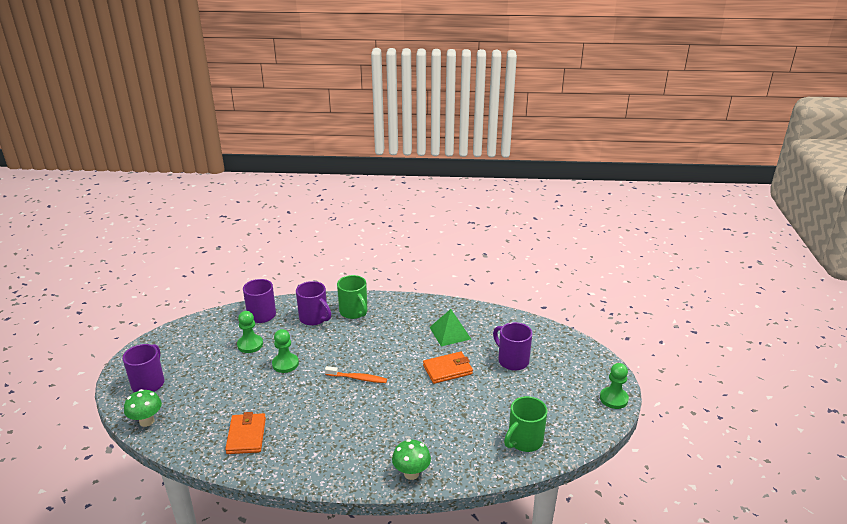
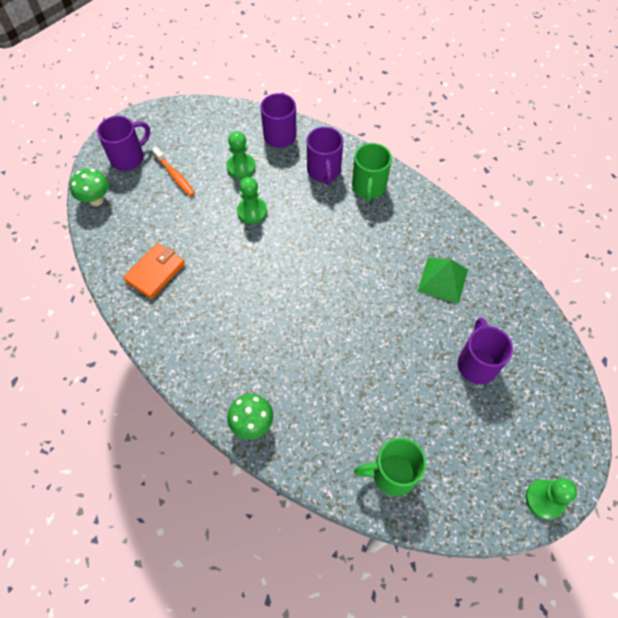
camera: 40 degrees right, 30 degrees up
(357, 378) = (301, 275): orange toothbrush -> orange toothbrush (175, 175)
(447, 369) = (396, 326): orange wallet -> none

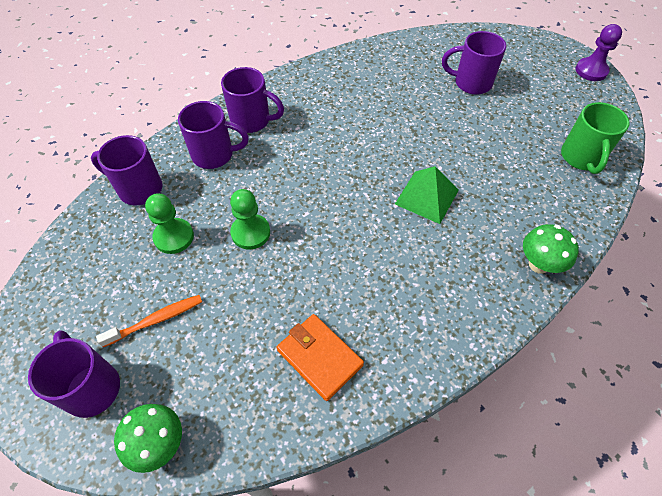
camera: 80 degrees left, 5 degrees down
(368, 187) = (252, 121): green mug -> purple mug
(442, 280) = (381, 87): green pyramid -> green pyramid (427, 197)
(544, 499) = (591, 71): green pawn -> purple pawn

